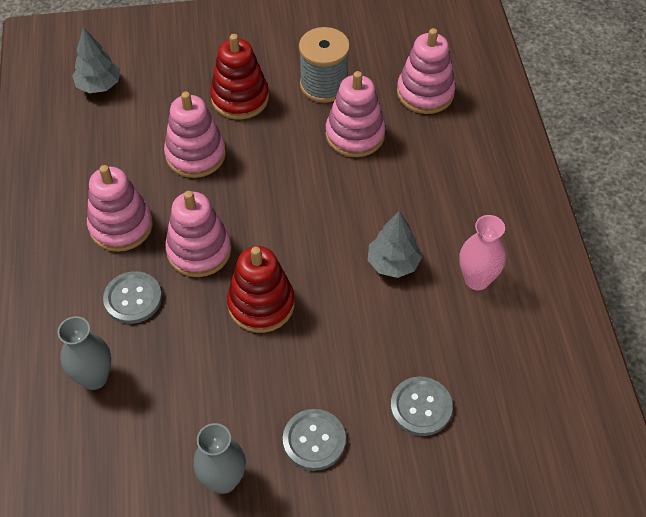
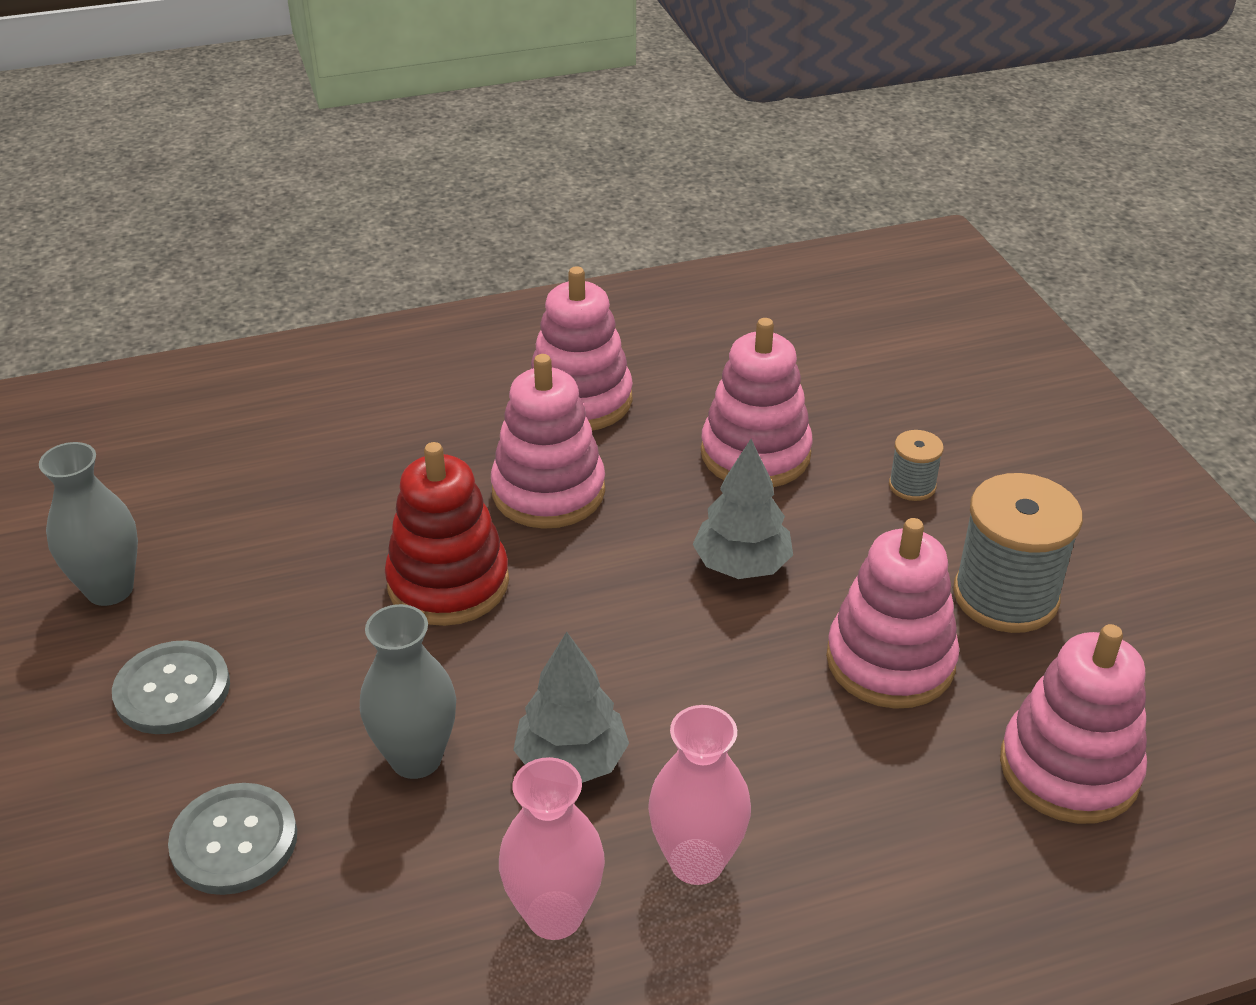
camera: 80 degrees right, 15 degrees down
(94, 378) = (296, 425): grey vase -> grey vase (416, 758)
(99, 85) = (863, 325): grey tree -> grey tree (741, 565)
(133, 298) = (441, 437): grey button -> none
(240, 98) = (912, 486): red stacking toy -> grey spool
(455, 225) = (696, 861): none -> pink vase

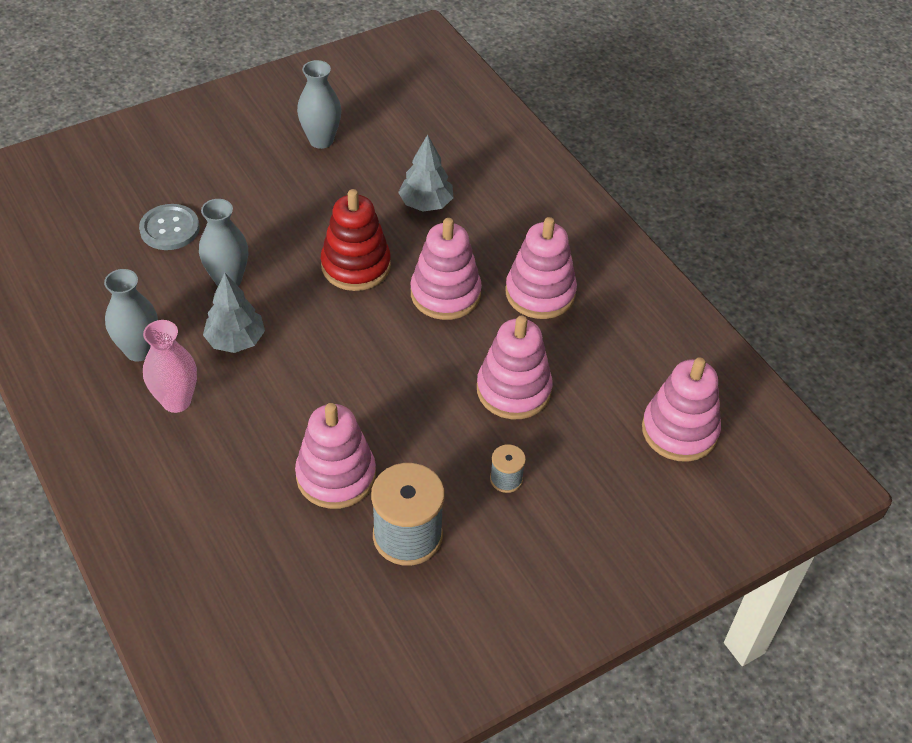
camera: 75 degrees right, 10 degrees up
(172, 690) = (257, 182): grey button -> none
(554, 915) = (139, 350): pink vase -> grey vase
(741, 565) = (403, 395): grey tree -> grey tree (426, 204)
(1069, 769) = (264, 570): pink stacking toy -> pink stacking toy (679, 431)

